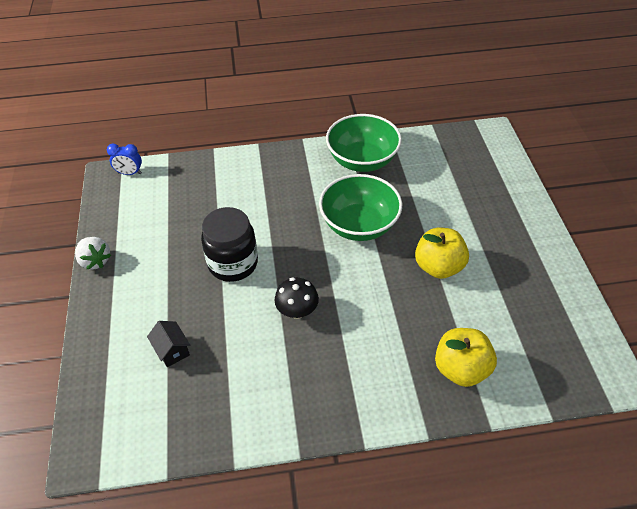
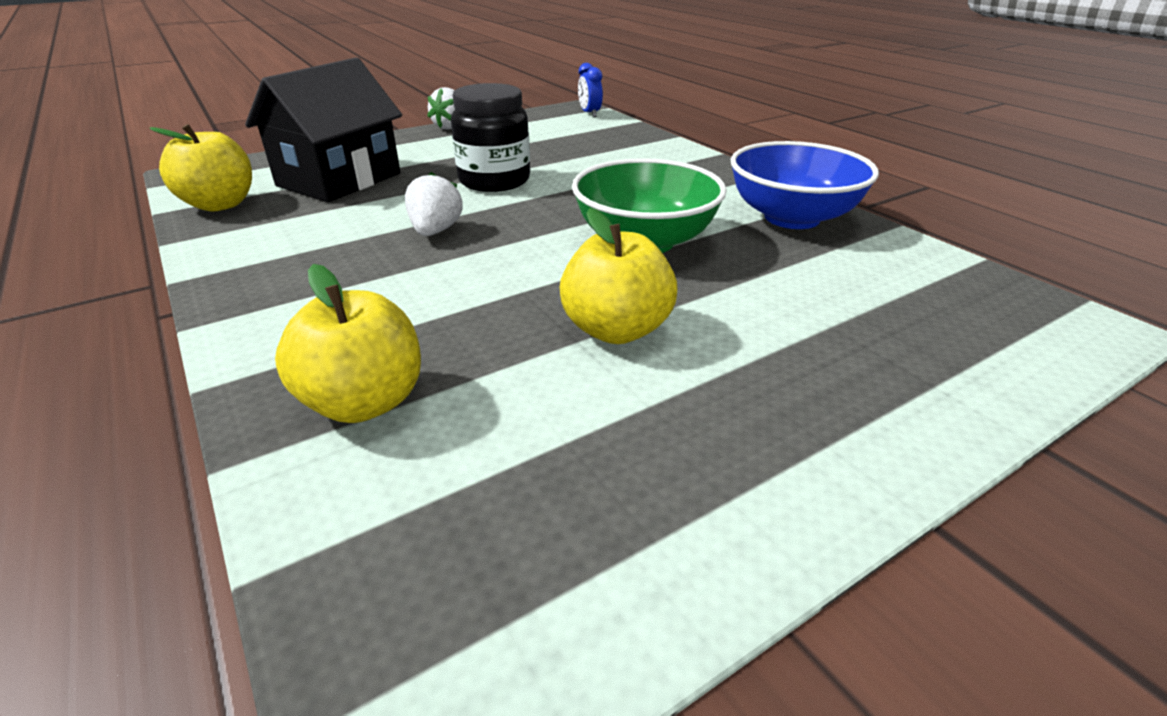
camera: 65 degrees right, 15 degrees down
(172, 350) = (339, 180): black house -> black house, size x2.44
(177, 430) = (220, 204): none -> yellow apple
(297, 311) = (435, 231): black mushroom -> white strawberry
(362, 160) = (791, 217): green bowl -> blue bowl

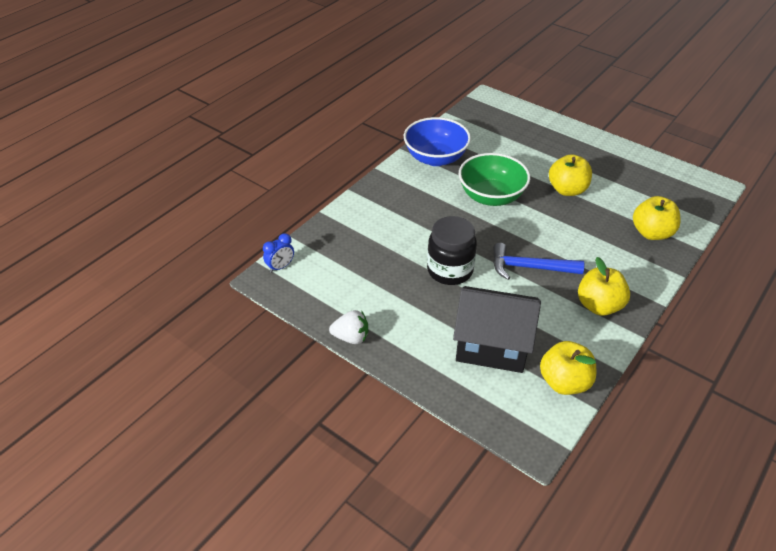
camera: 110 degrees left, 10 degrees up
(284, 264) = (599, 305): none -> yellow apple
(435, 231) = (529, 267): white strawberry -> blue hammer

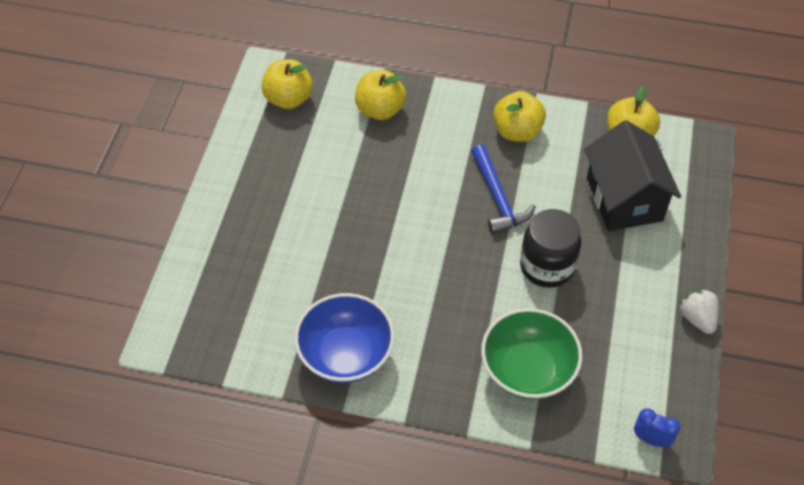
camera: 115 degrees left, 10 degrees up
(491, 196) = (395, 267): green bowl -> green bowl (527, 370)
(567, 190) = (342, 196): yellow apple -> yellow apple (289, 99)

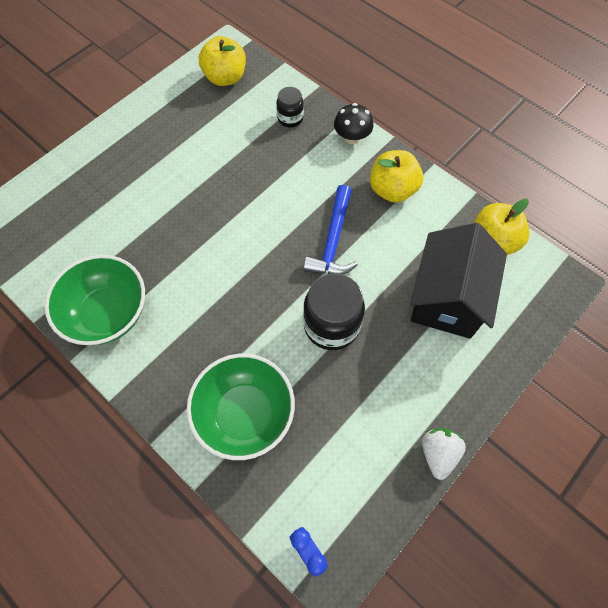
camera: 30 degrees right, 10 degrees up
(346, 354) = (108, 313): blue bowl -> green bowl
(380, 110) = (290, 118): yellow apple -> black jar
(449, 102) = (352, 137): none -> black mushroom

